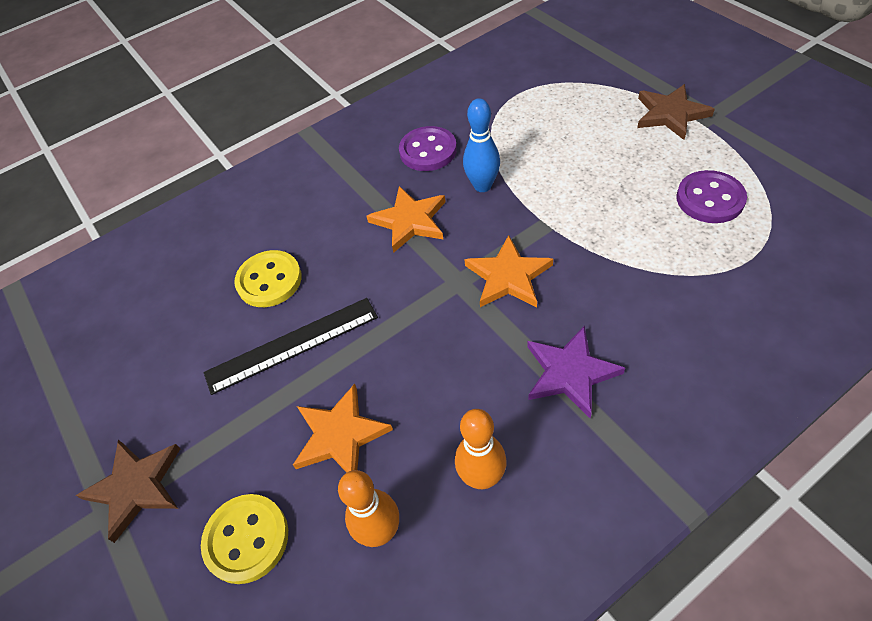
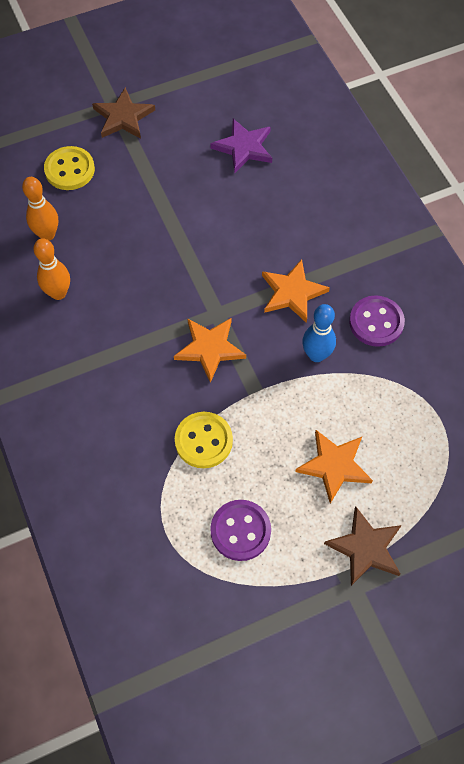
camera: 95 degrees right, 10 degrees up
(269, 280) = (261, 192): yellow button -> yellow button (203, 441)
(292, 345) = (197, 202): black ruler -> none
(340, 435) = (117, 222): orange star -> orange star (334, 466)
(570, 373) = (111, 364): purple star -> purple star (244, 147)

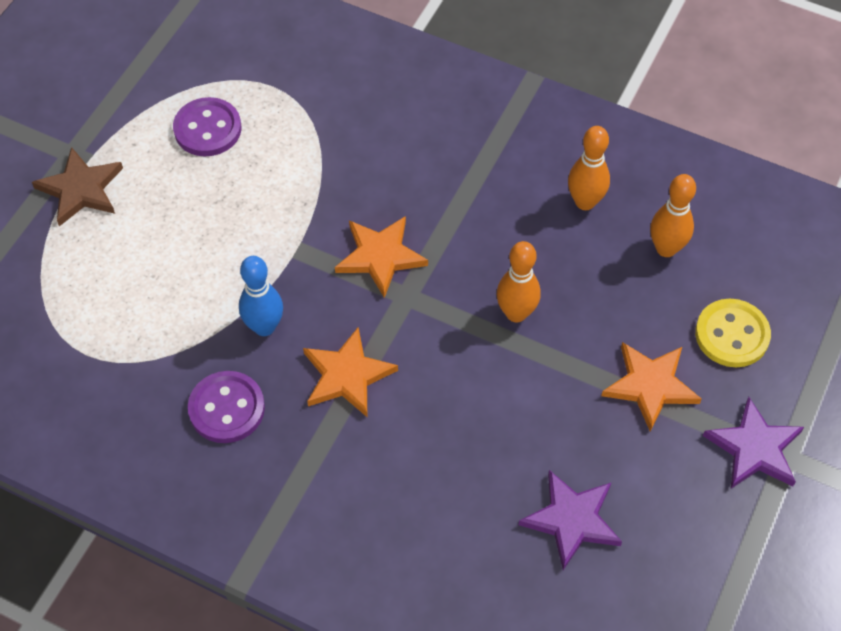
camera: 140 degrees right, 5 degrees down
(123, 117) = (754, 448): brown star -> purple star
(166, 259) = (516, 313): none -> orange bowling pin
(203, 441) = (307, 174): yellow button -> none
(334, 466) = (162, 236): orange star -> orange star (650, 385)

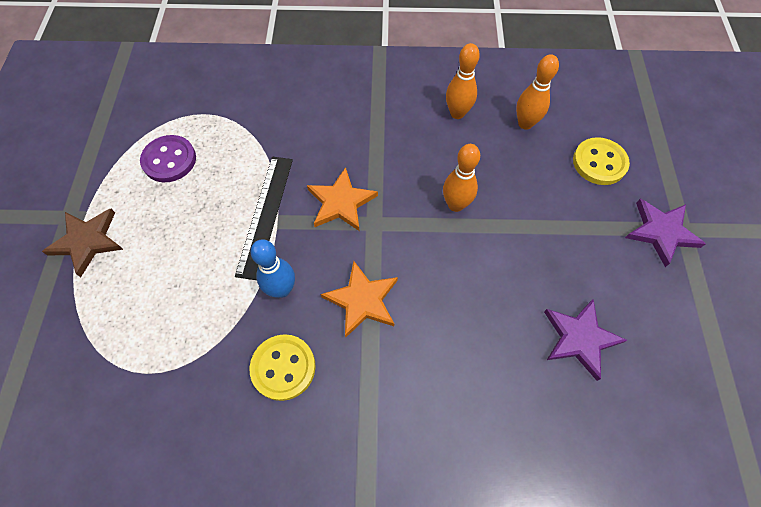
camera: 25 degrees left, 5 degrees up
(227, 408) = (283, 367): purple button -> yellow button
(286, 236) = (265, 215): none -> black ruler
(650, 385) = (571, 218): orange star -> none

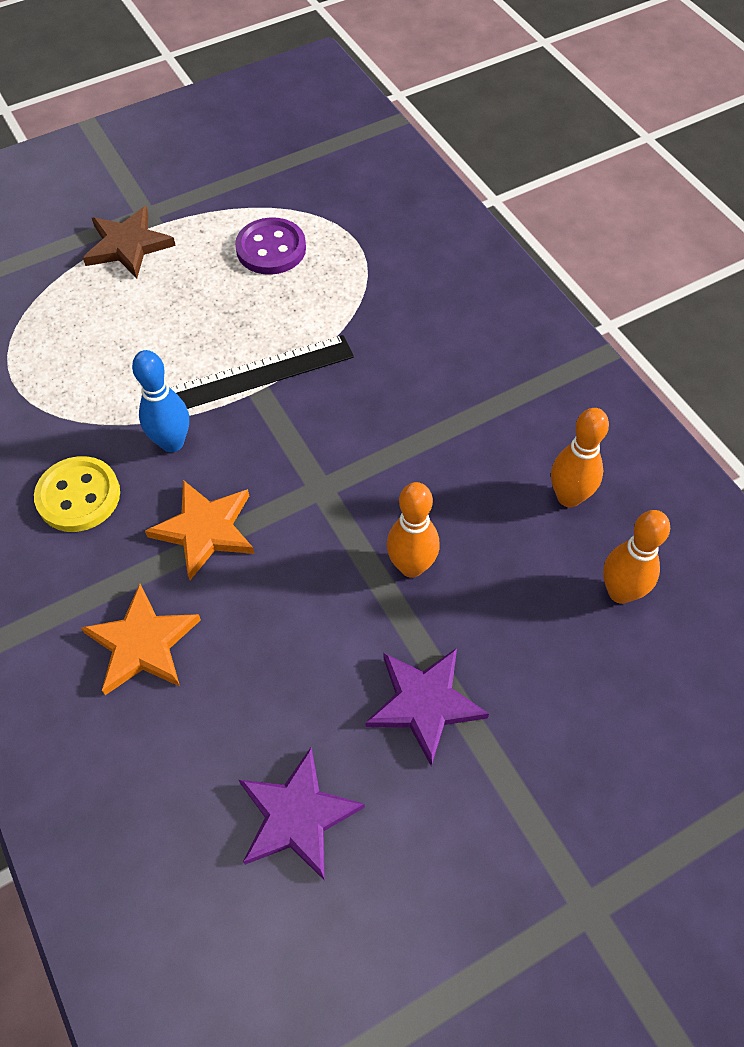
camera: 60 degrees right, 5 degrees down
(341, 202) = (327, 438): orange star -> orange star (143, 643)
(599, 163) = (626, 727): yellow button -> none
(661, 232) = (557, 873): purple star -> purple star (424, 703)

